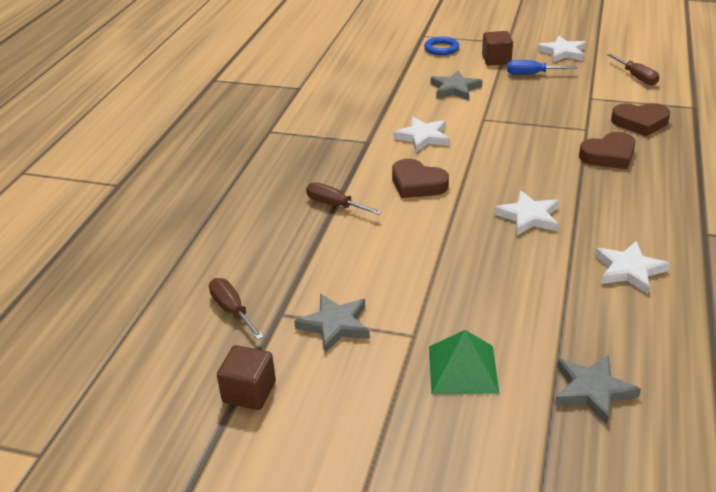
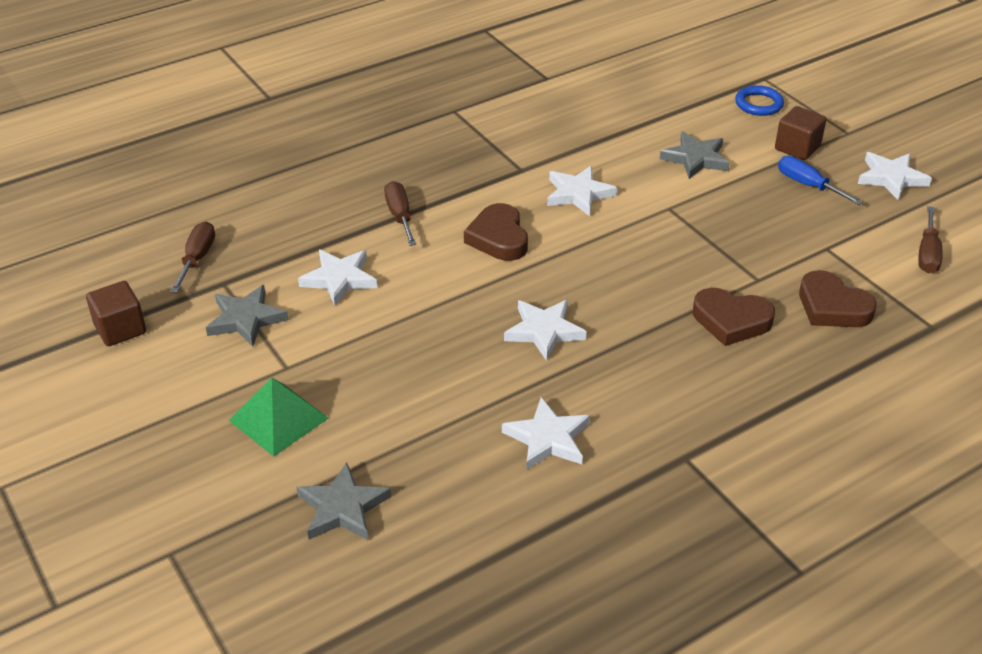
camera: 40 degrees right, 5 degrees up
(358, 263) = (339, 279): none -> white star

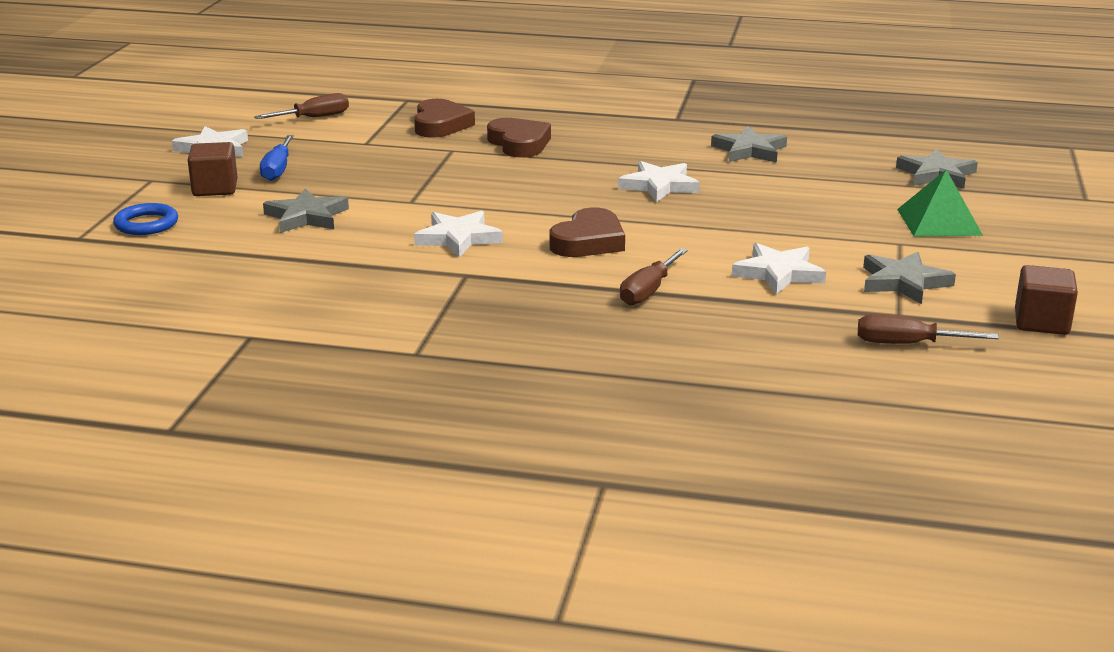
camera: 135 degrees left, 15 degrees down
(197, 258) = (907, 344): brown screwdriver -> brown screwdriver turned 45 degrees clockwise
(548, 438) = (749, 150): white star -> grey star

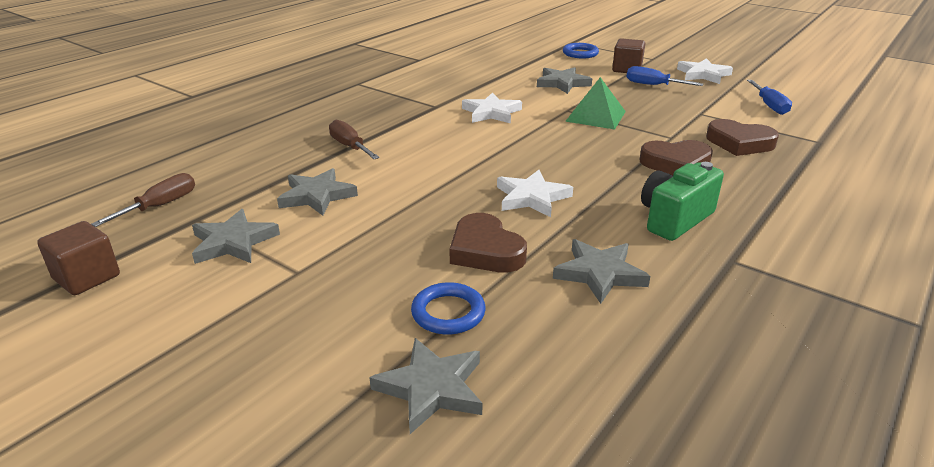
camera: 115 degrees right, 5 degrees up
(314, 118) = (769, 106): brown screwdriver -> blue screwdriver
(588, 241) = (446, 146): brown heart -> brown heart (485, 250)
(634, 137) = (674, 219): none -> green camera
(778, 273) = (317, 196): white star -> grey star
(864, 184) = (448, 313): none -> blue ring
(939, 222) = (310, 319): green pyramid -> green pyramid (596, 116)

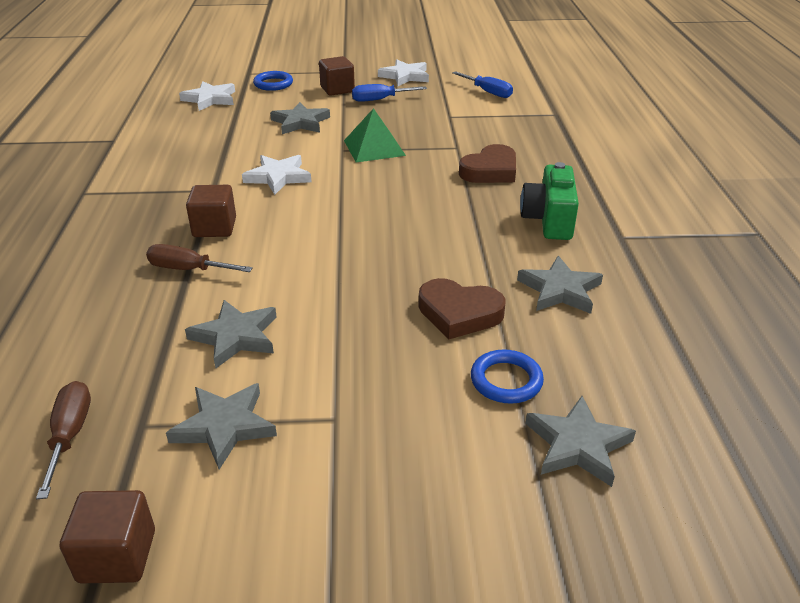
camera: 40 degrees left, 5 degrees up
(402, 129) = (214, 227): none -> brown cube
(531, 197) = (428, 248): white star -> white star (210, 99)
(739, 143) = (509, 134): brown heart -> none

